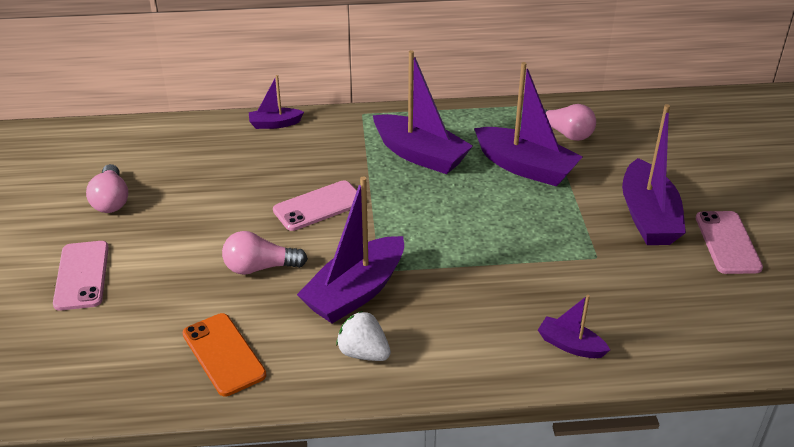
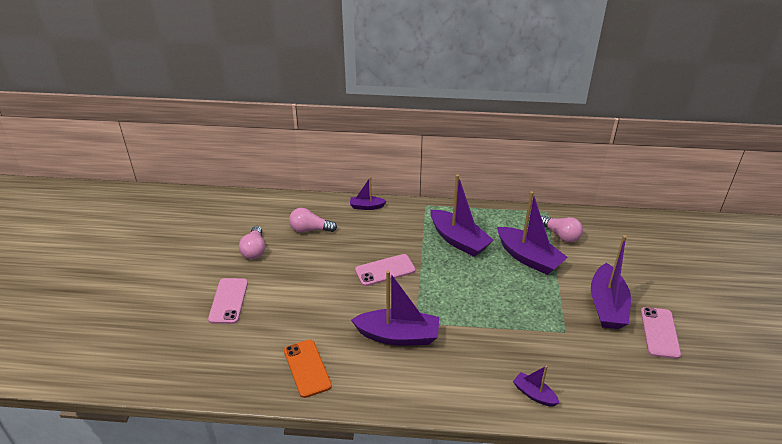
camera: 10 degrees right, 0 degrees up
(260, 267) = (340, 310): pink light bulb -> pink light bulb (310, 229)
(355, 292) = (398, 336): purple boat -> purple boat turned 135 degrees counterclockwise
(363, 353) = (396, 380): white strawberry -> none

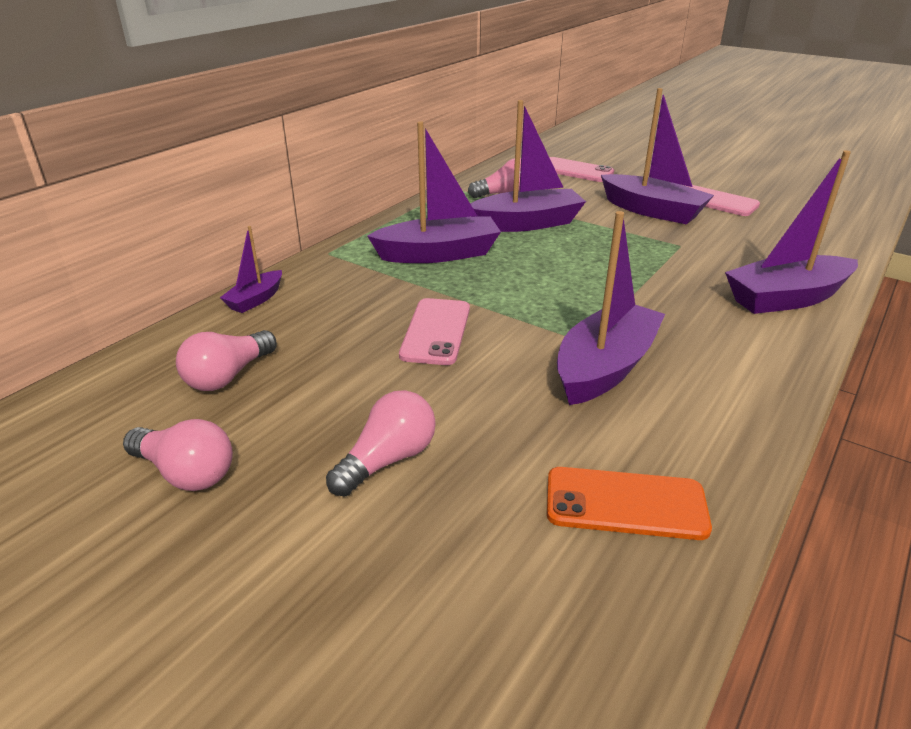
camera: 60 degrees left, 5 degrees down
(228, 301) = (309, 575): pink phone -> pink phone (575, 170)
(291, 294) = (388, 460): none -> pink light bulb
(534, 394) = (786, 298): purple boat -> purple boat, size x1.94

